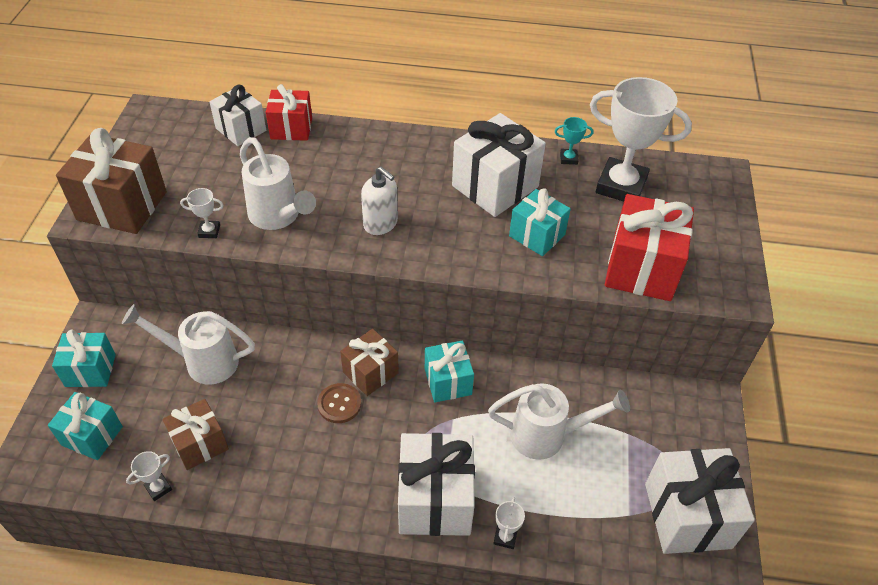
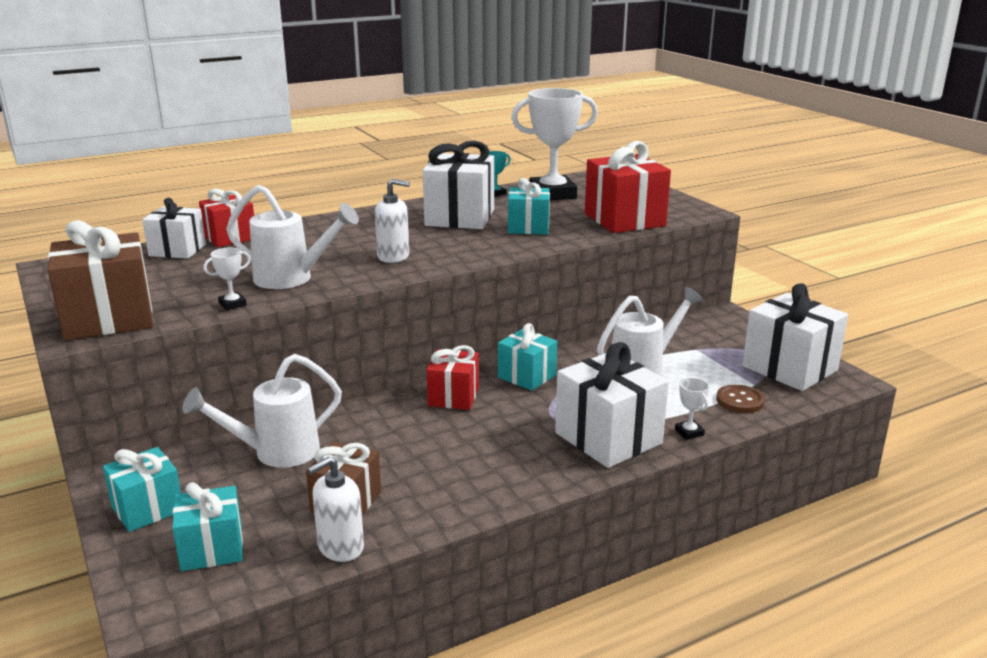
camera: 35 degrees left, 25 degrees down
(158, 488) = (340, 547): white trophy -> white soap dispenser
(339, 404) = (451, 424): brown button -> brown button (740, 400)
(370, 372) = (453, 397): brown gift -> red gift

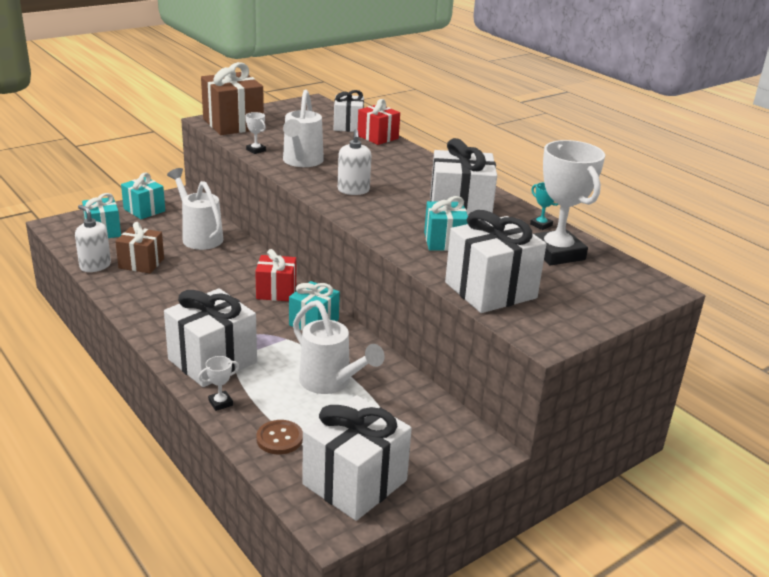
camera: 80 degrees right, 5 degrees up
(624, 220) = (490, 290): red gift -> white gift

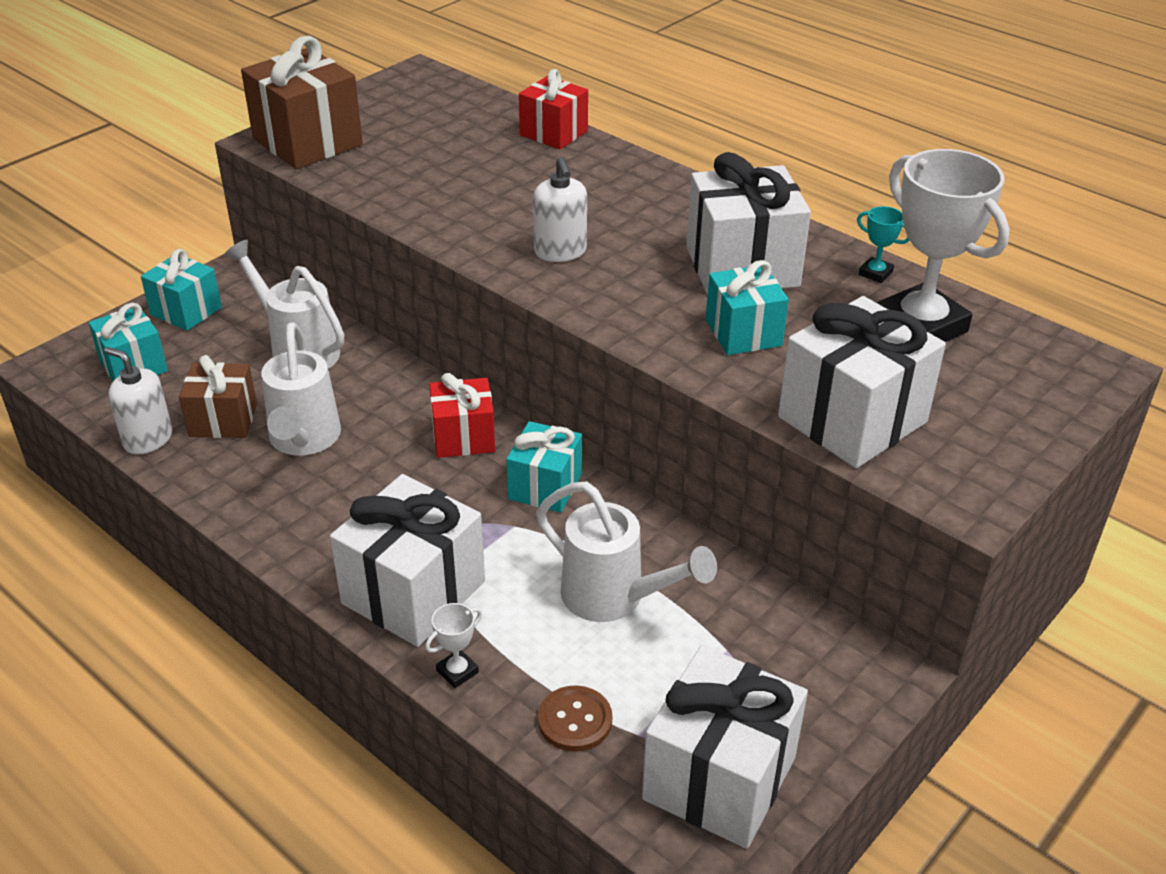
camera: 10 degrees left, 10 degrees up
(256, 150) = (368, 192): white trophy -> none
(301, 162) = (453, 206): white watering can -> white watering can (303, 441)
(348, 126) = (497, 117): white gift -> none

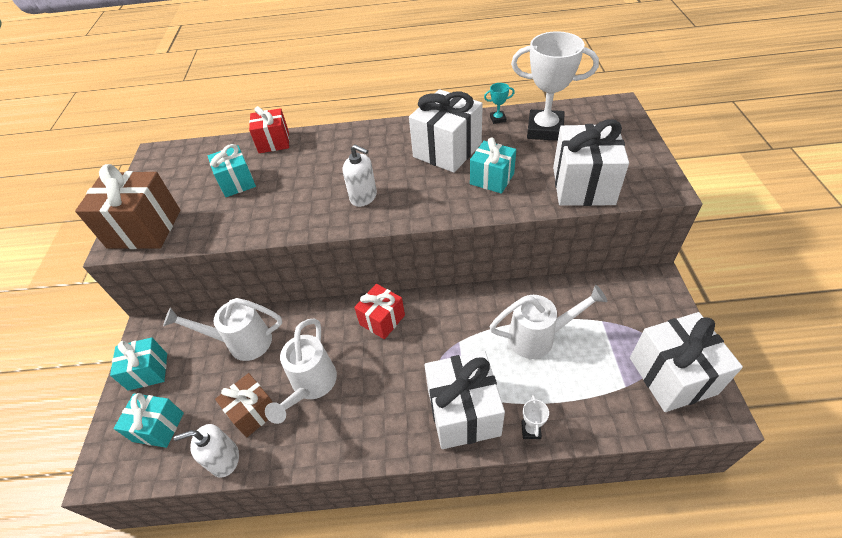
camera: 40 degrees left, 10 degrees up
(303, 441) = (311, 386): white watering can -> white watering can turned 60 degrees clockwise
(545, 486) = (446, 313): turquoise gift -> turquoise gift (237, 182)
(575, 720) = (599, 404): brown button -> none

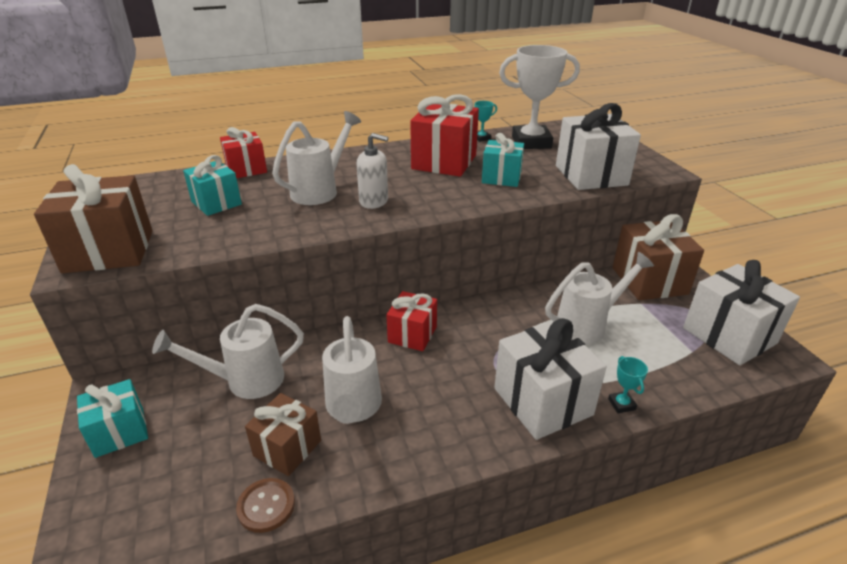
camera: 20 degrees left, 15 degrees down
(158, 427) = (155, 490): turquoise gift -> none
(225, 459) = (266, 506): white soap dispenser -> brown button
(324, 177) = (320, 190): none -> white watering can
(447, 150) = (444, 162): white gift -> red gift
(531, 430) = (621, 404): white trophy -> turquoise trophy
(623, 295) = (649, 281): none -> brown gift

